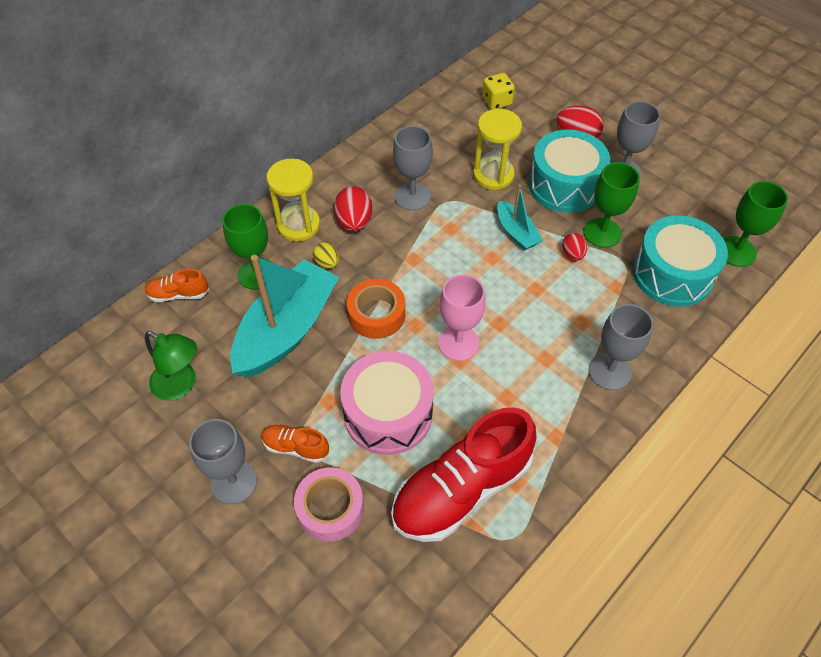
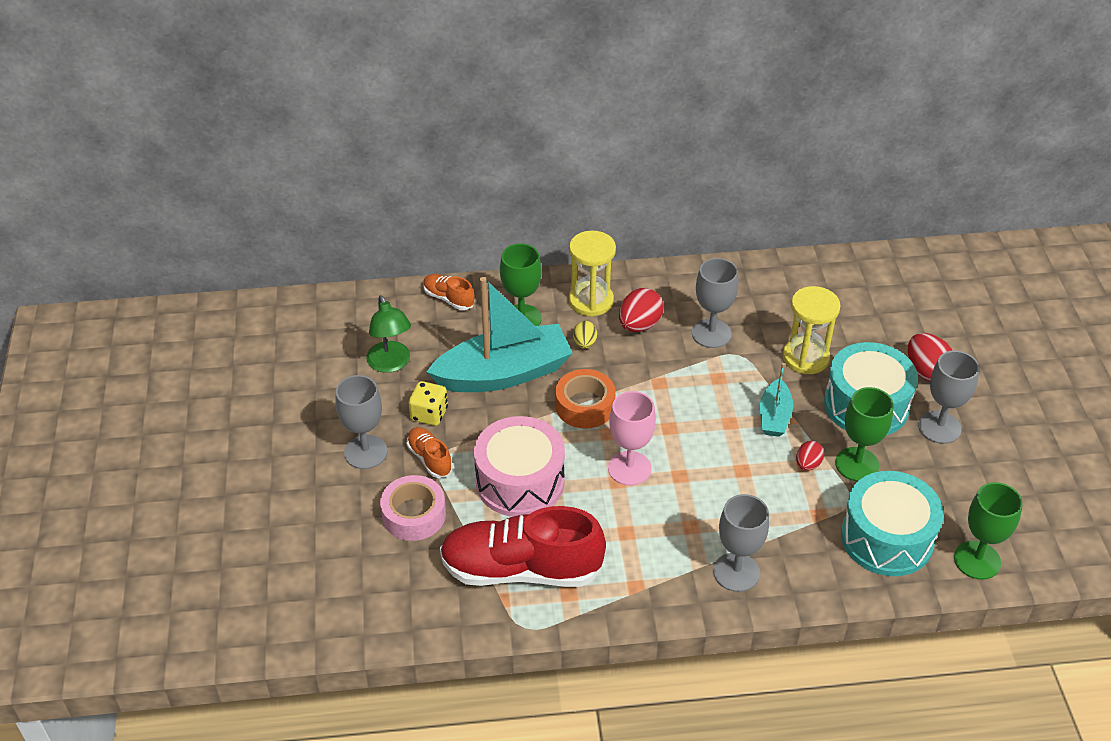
camera: 40 degrees right, 10 degrees down
(497, 101) = (880, 297): yellow dice -> yellow dice (429, 414)

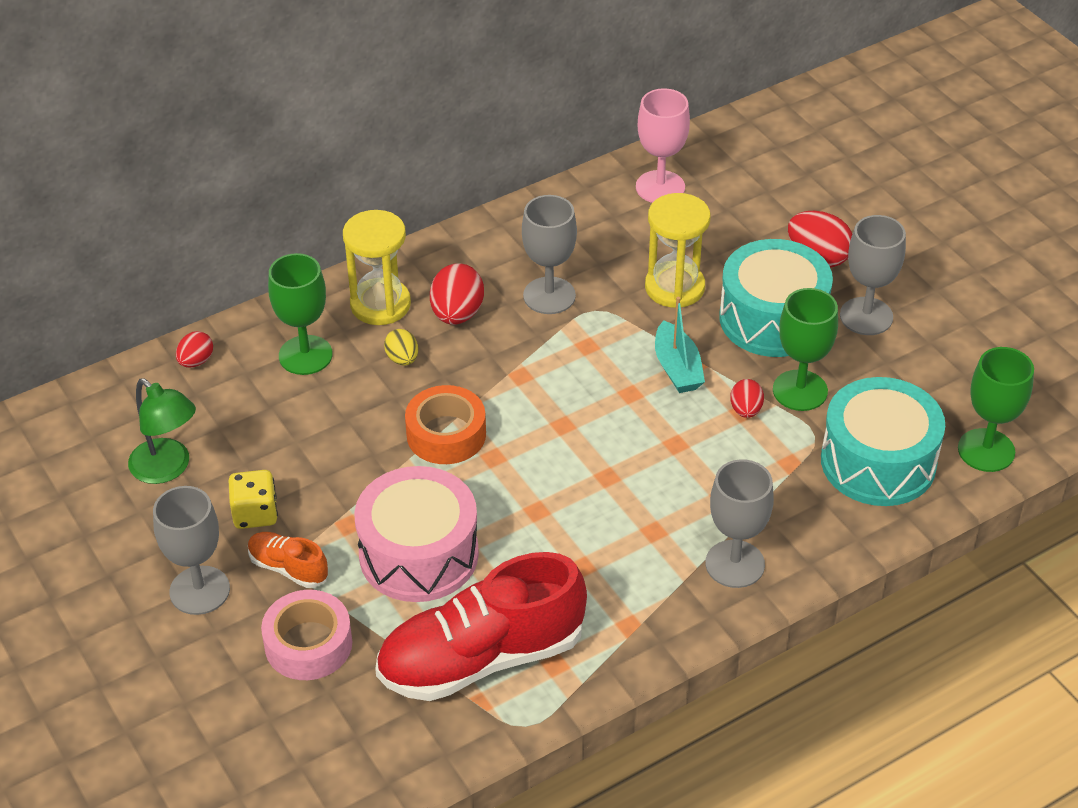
camera: 25 degrees left, 0 degrees up
(448, 298) = (196, 361): orange shoe -> red egg
(504, 373) = (322, 430): turquoise boat -> none
(629, 468) = (543, 490): pink goblet -> pink goblet (660, 187)

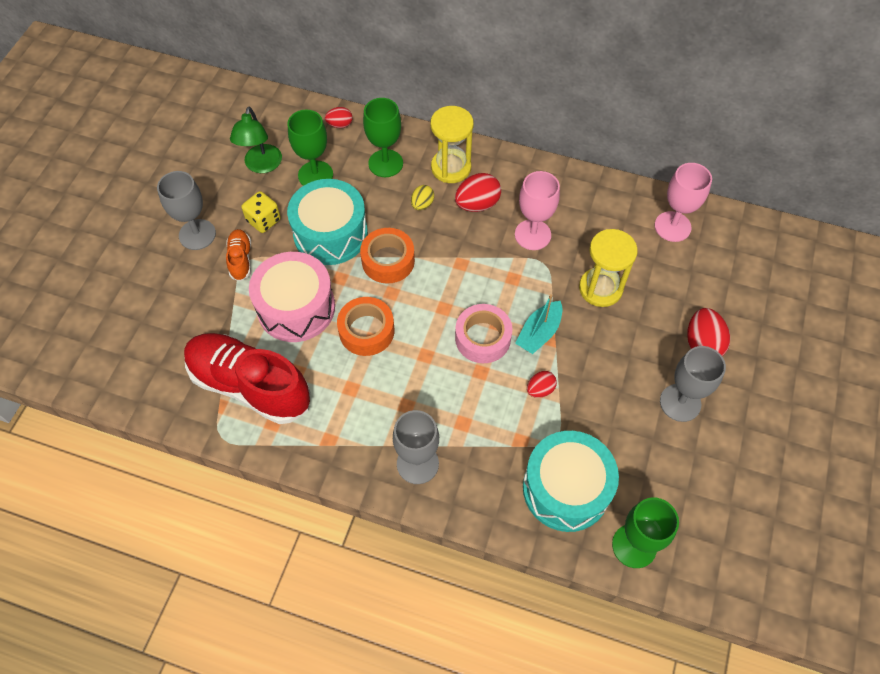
camera: 50 degrees right, 15 degrees up
(308, 644) = (199, 303): pink tape -> pink tape (482, 338)
(520, 509) = (366, 331): none -> orange tape
(549, 296) = (532, 235): grey goblet -> pink goblet
(772, 318) = (627, 354): turquoise drum -> turquoise drum (330, 234)
(800, 390) = (583, 407): green goblet -> green goblet (315, 175)

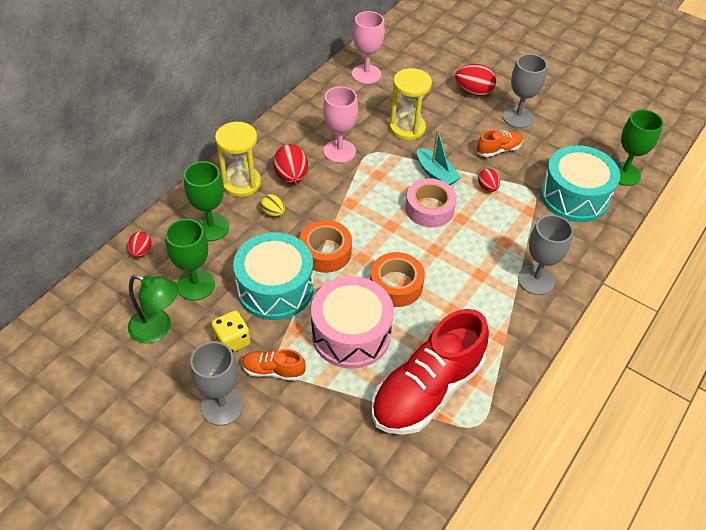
camera: 75 degrees left, 10 degrees down
(609, 390) = (498, 150): none -> orange shoe

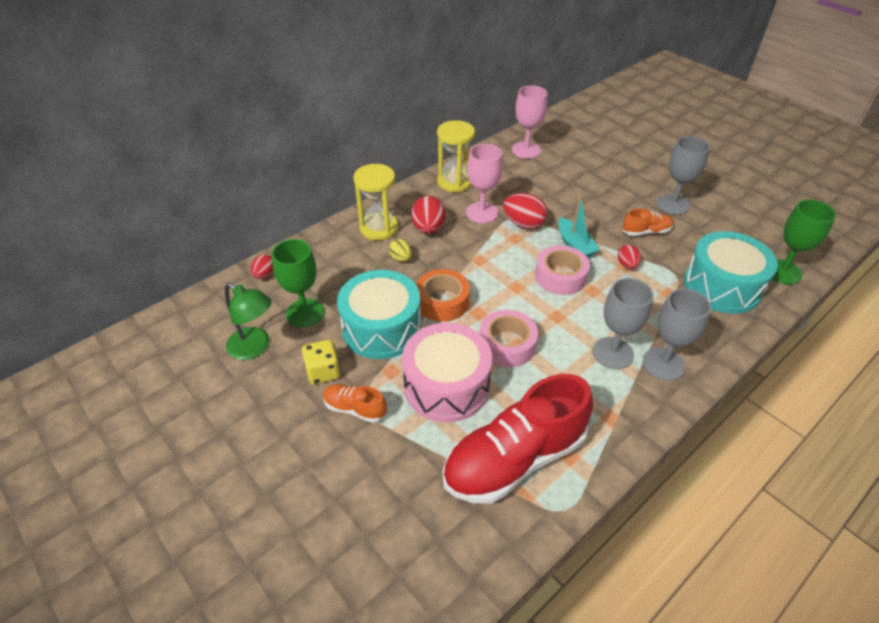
camera: 15 degrees right, 5 degrees down
(211, 227) = (337, 263): green goblet -> none
(222, 406) = (291, 435): grey goblet -> grey goblet (612, 353)
(396, 285) = (507, 345): orange tape -> pink tape
(407, 128) = (555, 200): yellow hourglass -> yellow hourglass (454, 182)
(473, 92) = (630, 177): red egg -> red egg (523, 224)

